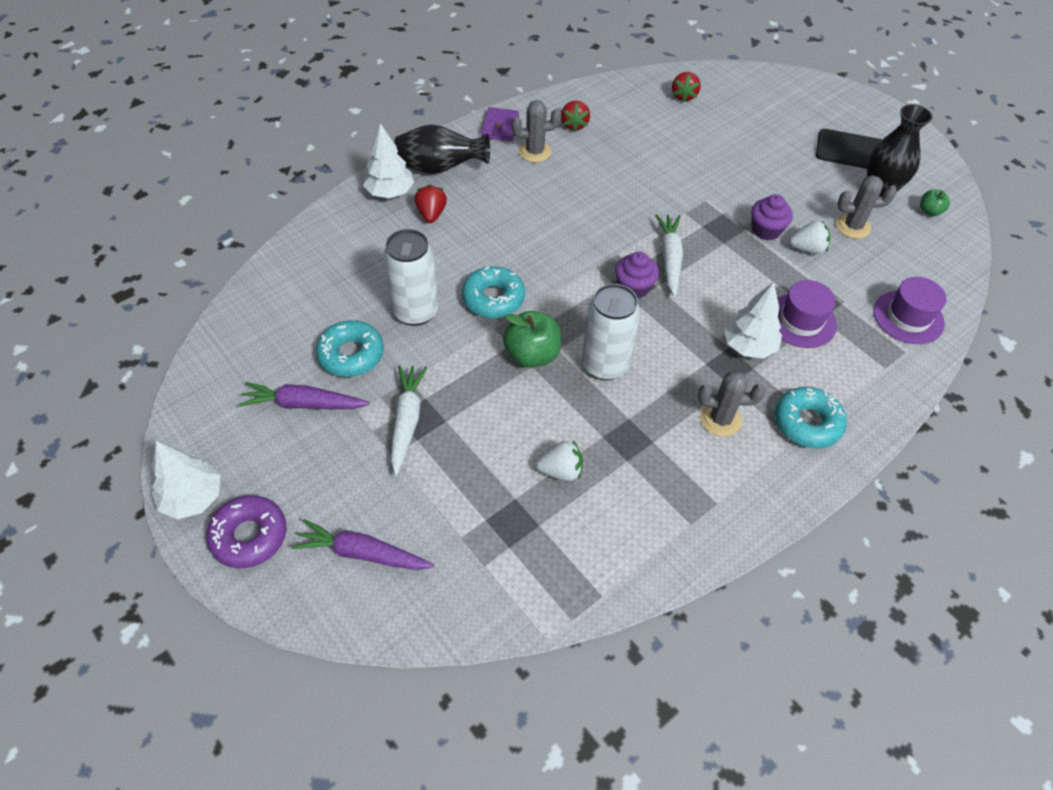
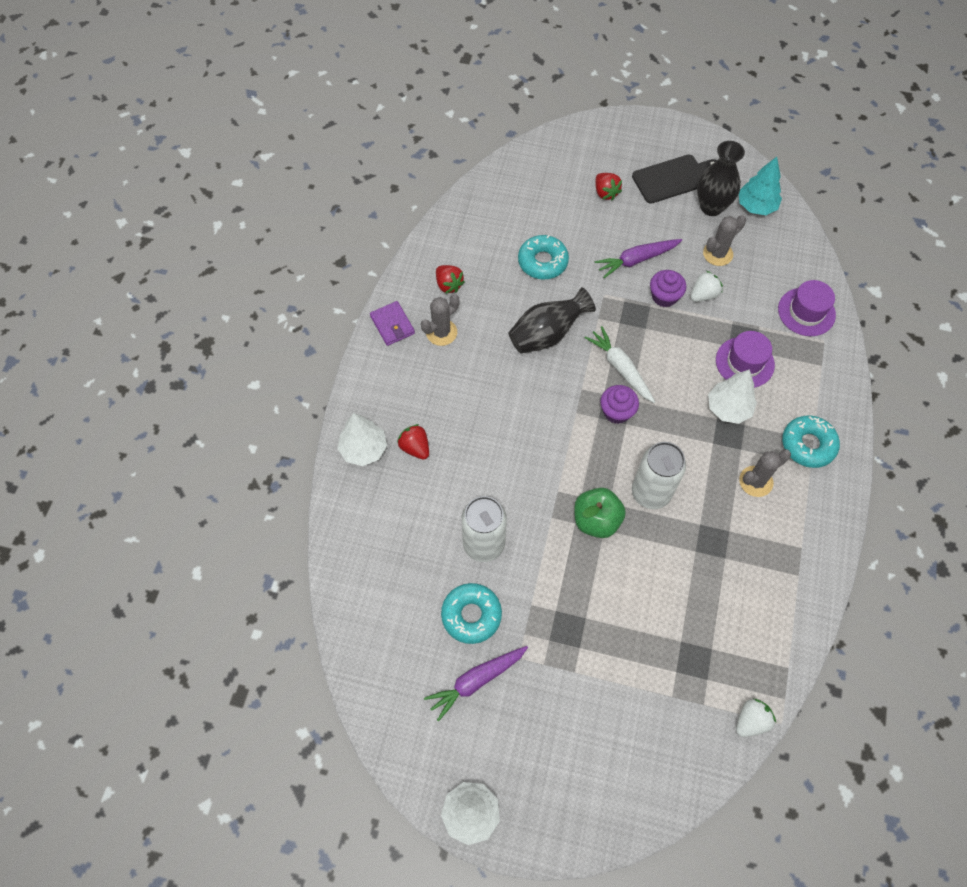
camera: 35 degrees left, 10 degrees up
(249, 536) = (537, 808): purple donut -> none
(363, 553) = (622, 758): purple carrot -> purple carrot (636, 260)
(407, 421) = (560, 638): white carrot -> none
(440, 168) = (382, 398): black vase -> black vase (547, 334)
(493, 298) = (529, 492): turquoise donut -> turquoise donut (542, 262)
(561, 471) = (691, 598): white strawberry -> white strawberry (751, 721)
(684, 96) = (507, 201): red strawberry -> red strawberry (605, 193)
(929, 211) = (756, 206): green apple -> turquoise tree

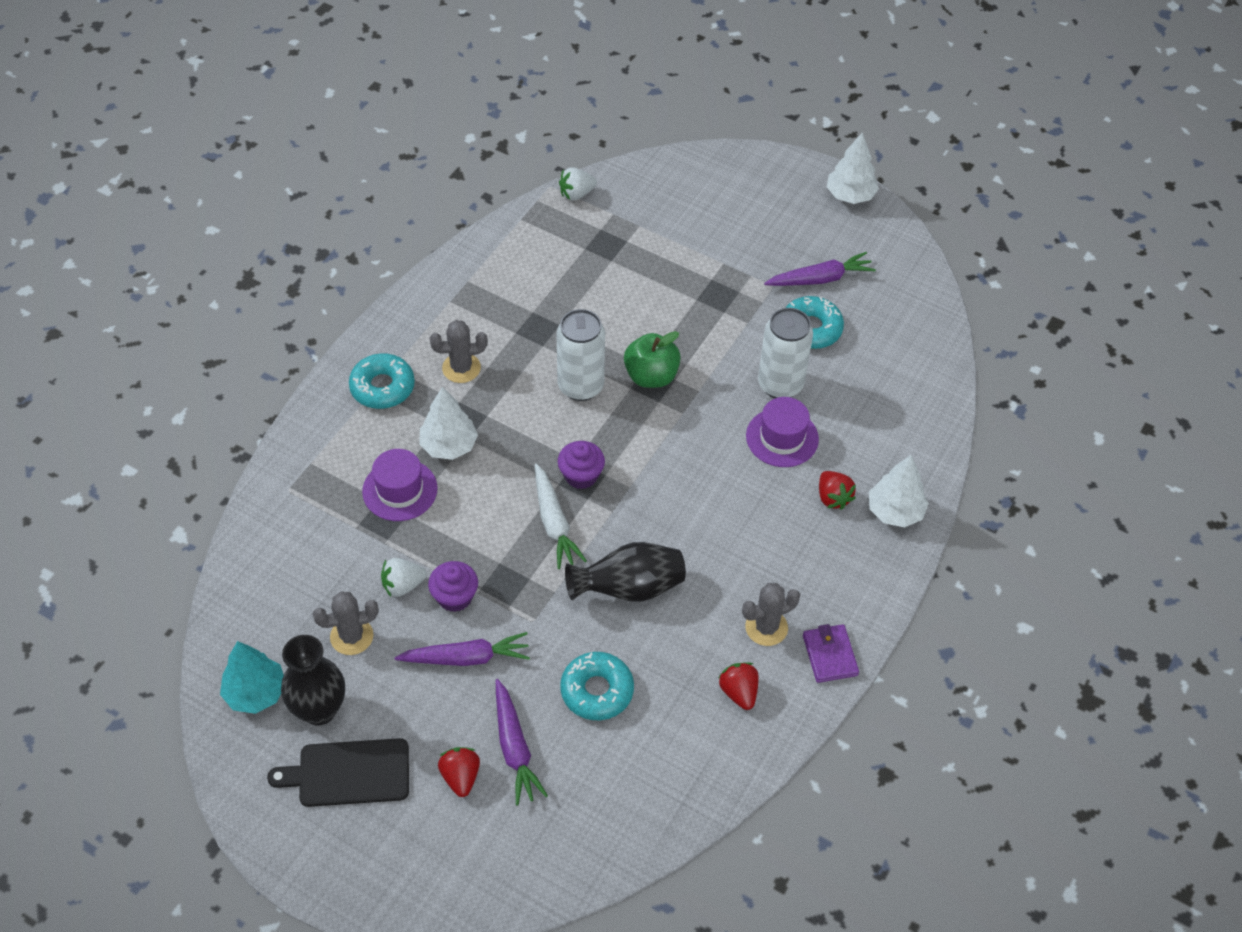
camera: 165 degrees left, 10 degrees down
(580, 216) = (514, 748): none -> purple carrot
(806, 312) = (286, 529): purple hat -> purple hat (782, 437)

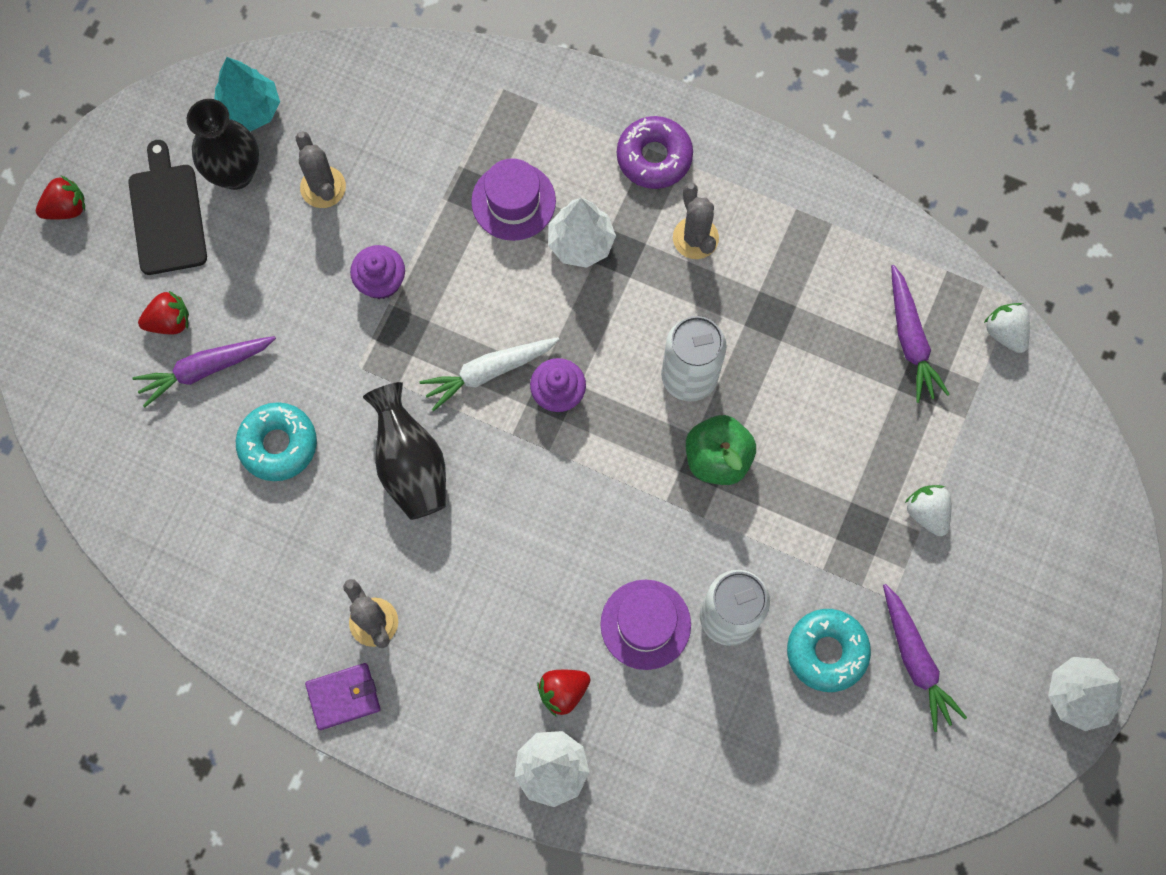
camera: 85 degrees right, 20 degrees up
(382, 387) = (654, 157): turquoise donut -> purple donut
(403, 585) = (390, 226): white strawberry -> white strawberry (927, 513)
(466, 658) = (307, 305): purple carrot -> purple carrot (910, 339)
(739, 692) = (288, 597): red strawberry -> red strawberry (66, 208)

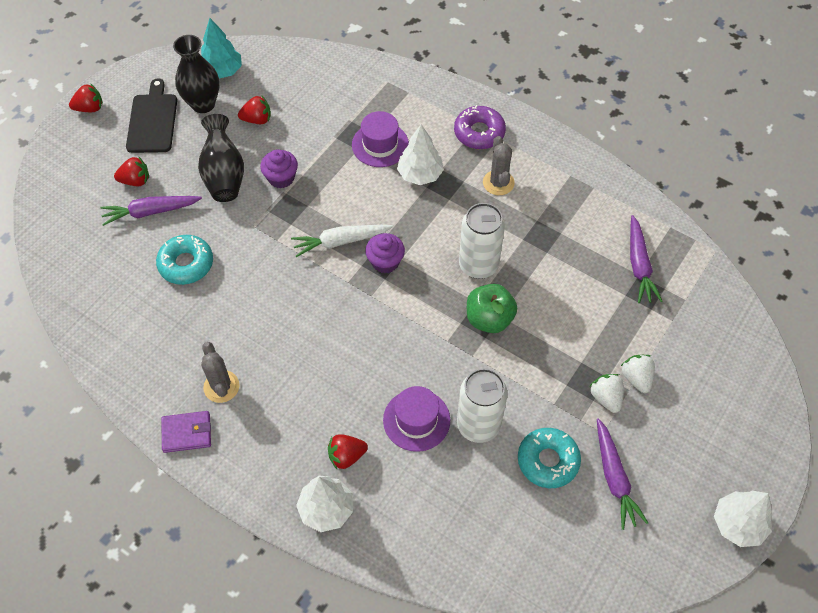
camera: 10 degrees right, 15 degrees down
(323, 187) = (257, 119): grey cactus -> red strawberry
(410, 464) = (273, 290): black vase -> black vase (224, 175)
(1005, 333) = (707, 271): white strawberry -> white strawberry (606, 397)

